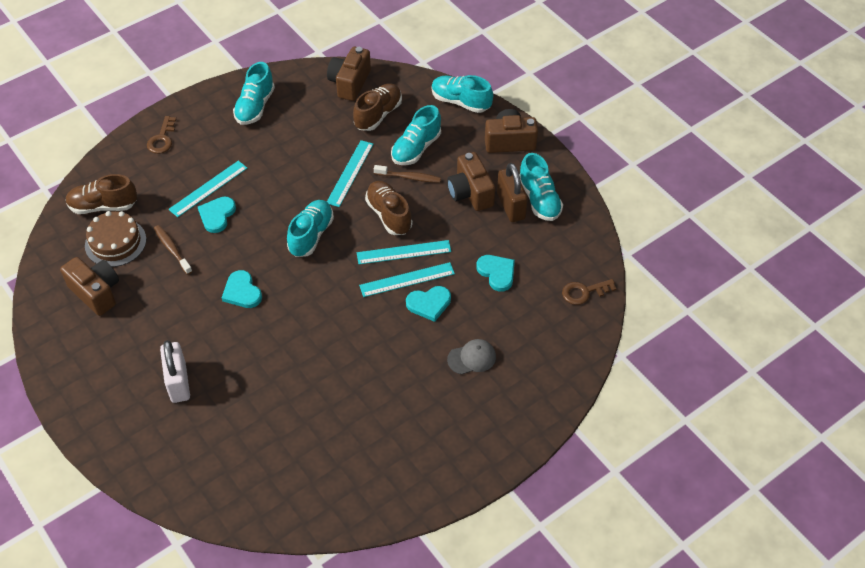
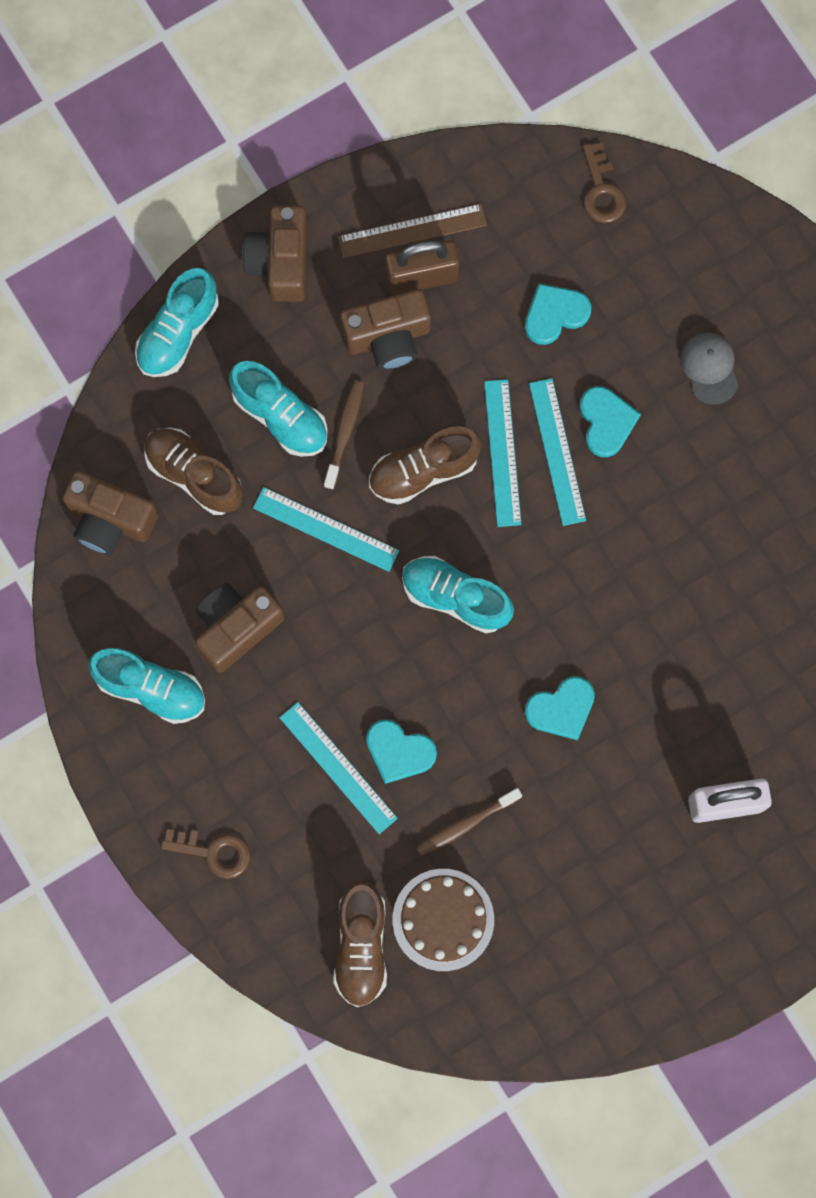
camera: 85 degrees left, 25 degrees up
(96, 292) = (545, 943): brown camera -> brown camera (236, 627)
(539, 200) = (412, 231): turquoise shoe -> brown ruler

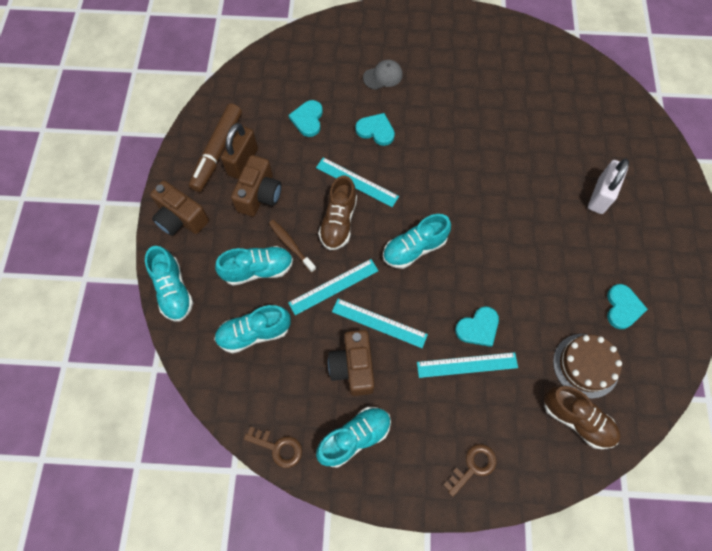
camera: 55 degrees left, 10 degrees down
(110, 520) = (243, 395): brown camera -> none
(194, 475) = (254, 333): brown shoe -> turquoise shoe
(412, 231) = (217, 152): brown ruler -> brown marker
(465, 824) = (539, 320): brown toothbrush -> none
(557, 451) = (374, 159): turquoise ruler -> turquoise ruler (379, 323)
(561, 709) = (505, 237): turquoise heart -> turquoise heart (622, 307)
(601, 190) = (266, 67): brown key -> brown key (278, 447)
(709, 368) = (383, 76): grey cap -> grey cap turned 135 degrees clockwise

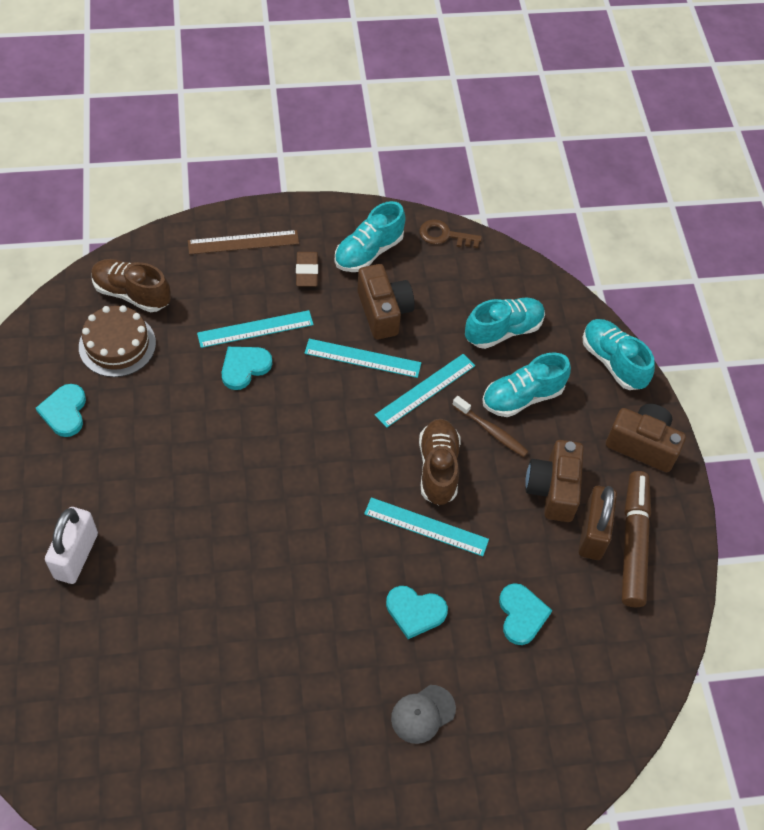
camera: 165 degrees right, 10 degrees down
(414, 248) = (333, 447): turquoise shoe -> none
(416, 422) = (307, 271): none -> brown eraser
(473, 467) = (243, 242): brown key -> brown ruler

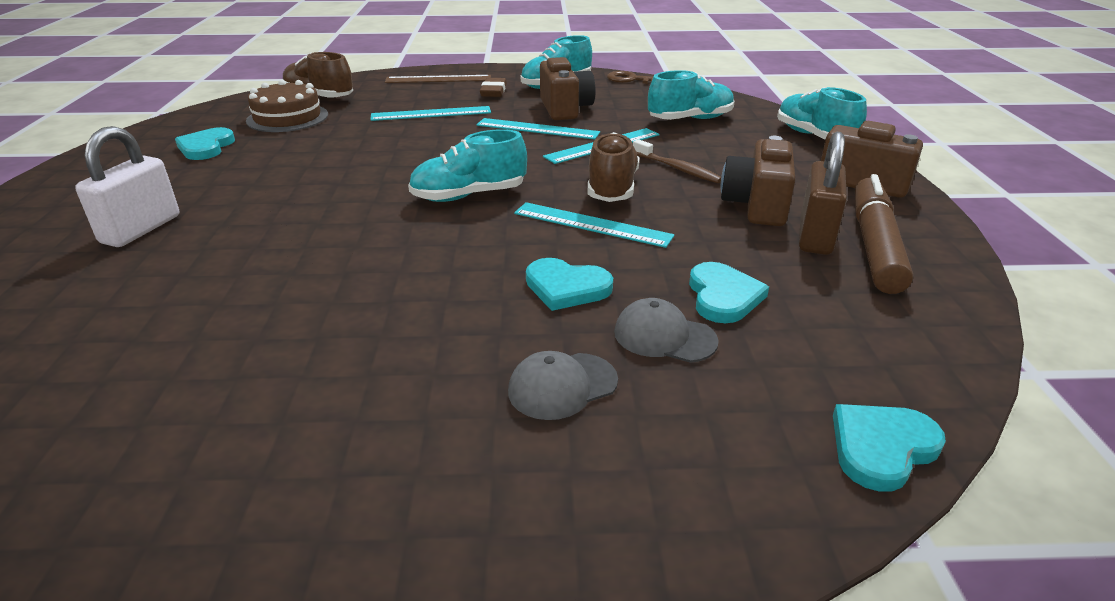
camera: 10 degrees right, 25 degrees down
(244, 367) = (410, 130): turquoise heart -> turquoise heart (881, 447)
(482, 662) = (664, 336): none -> grey cap
(522, 397) = (713, 152): turquoise shoe -> turquoise shoe (469, 196)

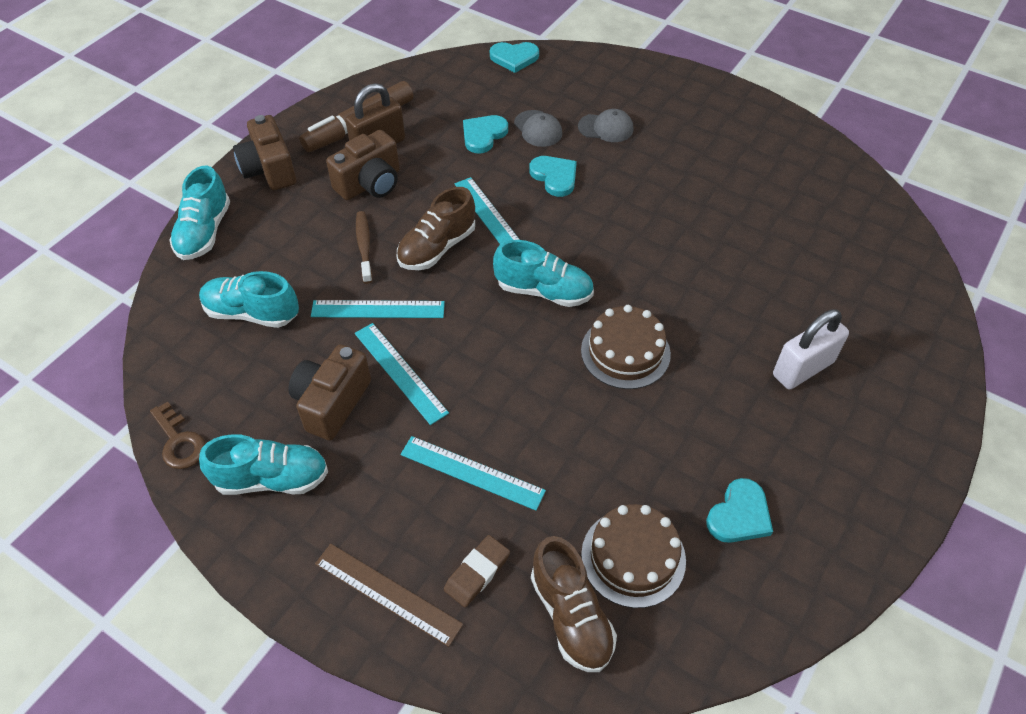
camera: 145 degrees left, 20 degrees up
(351, 186) = (625, 352): none -> brown cake
(493, 91) = (357, 502): brown eraser -> brown eraser (477, 573)

